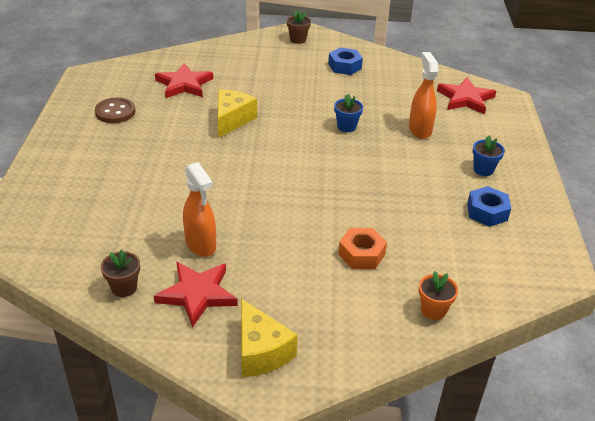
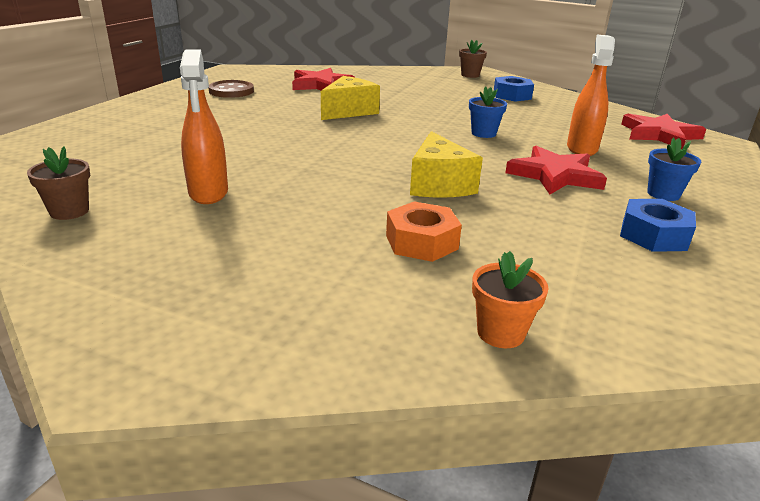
camera: 20 degrees right, 10 degrees down
(197, 294) = (150, 236): red star -> red star (555, 175)
(261, 352) = (166, 319): yellow cheese -> yellow cheese (439, 184)

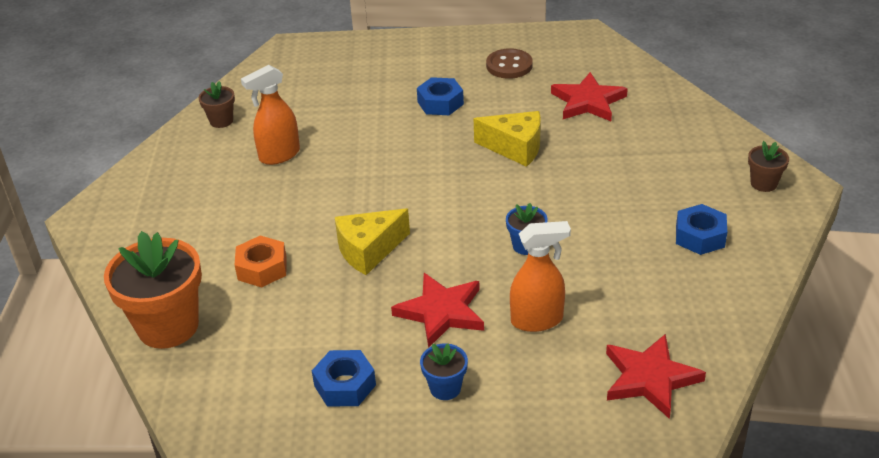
camera: 70 degrees right, 10 degrees up
(242, 118) = (440, 103): none -> blue nut
(500, 333) = (168, 326): orange flower pot -> orange flower pot, size x2.09

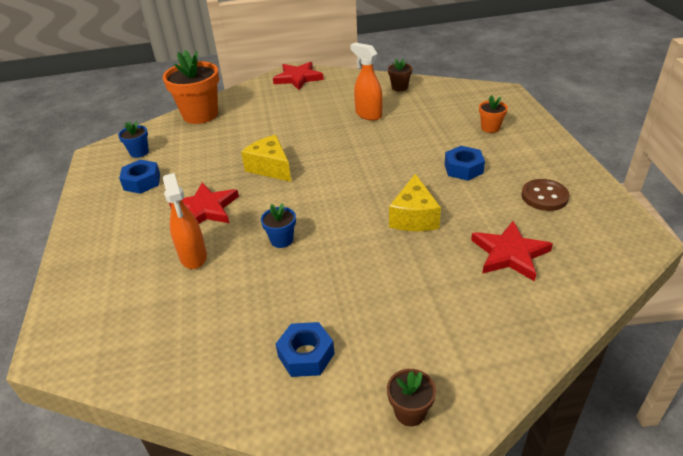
camera: 80 degrees right, 0 degrees up
(262, 268) = (250, 132): orange nut -> none
(366, 71) = (490, 128): none -> orange flower pot
(445, 388) = (131, 222): blue flower pot -> blue flower pot (139, 152)
(650, 378) = (118, 329): red star -> red star (298, 78)

